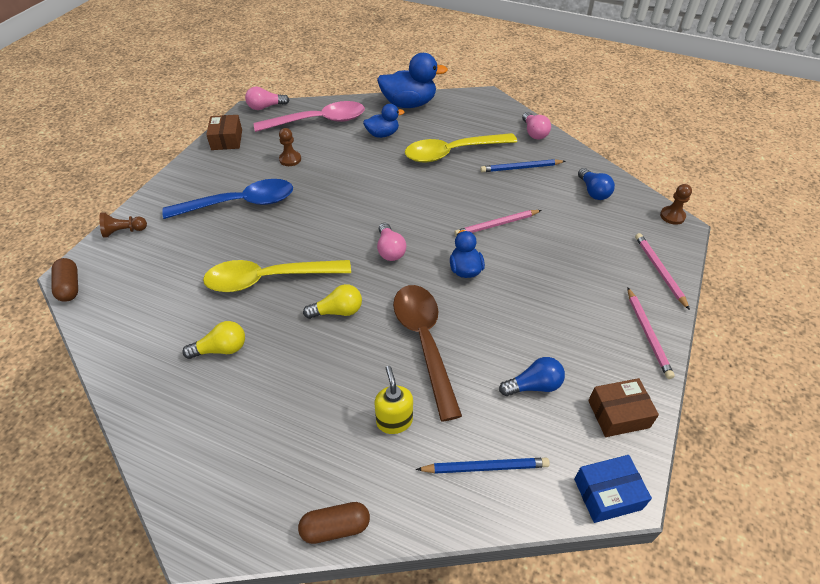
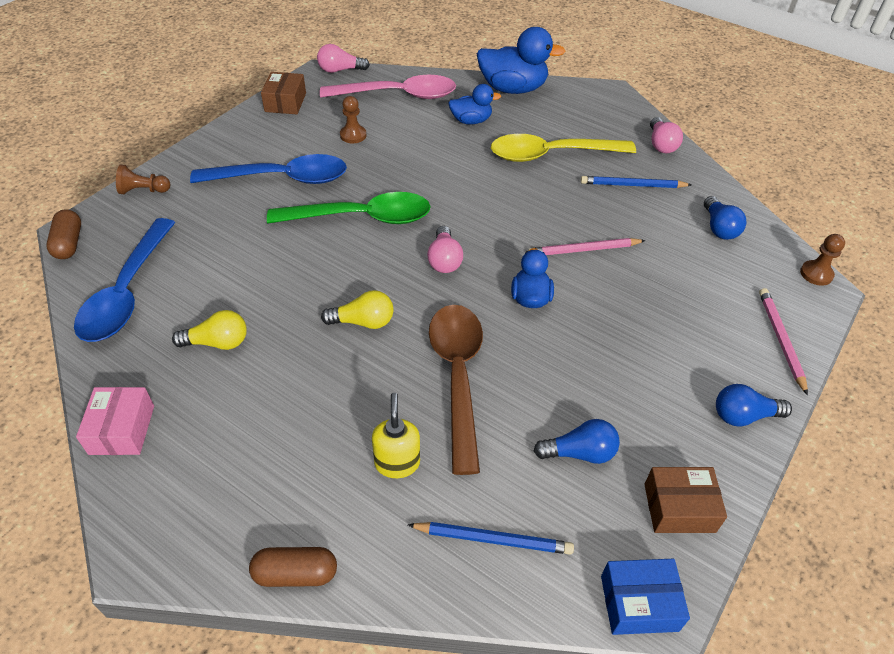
camera: 10 degrees right, 0 degrees up
(132, 320) = (127, 292): none -> blue spoon
(158, 437) = (122, 429): none -> pink box
(268, 279) = (292, 271): yellow spoon -> none
(314, 226) = (362, 217): none -> green spoon
(647, 334) = (744, 416): pink pencil -> blue light bulb

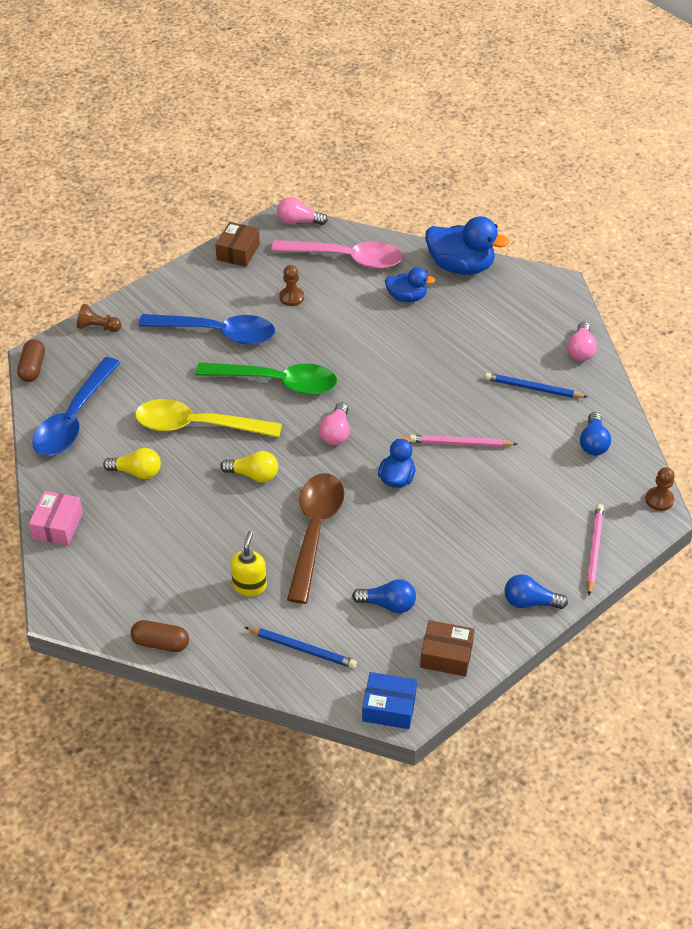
camera: 15 degrees right, 0 degrees up
(551, 155) = (469, 345): yellow spoon -> yellow spoon (197, 426)

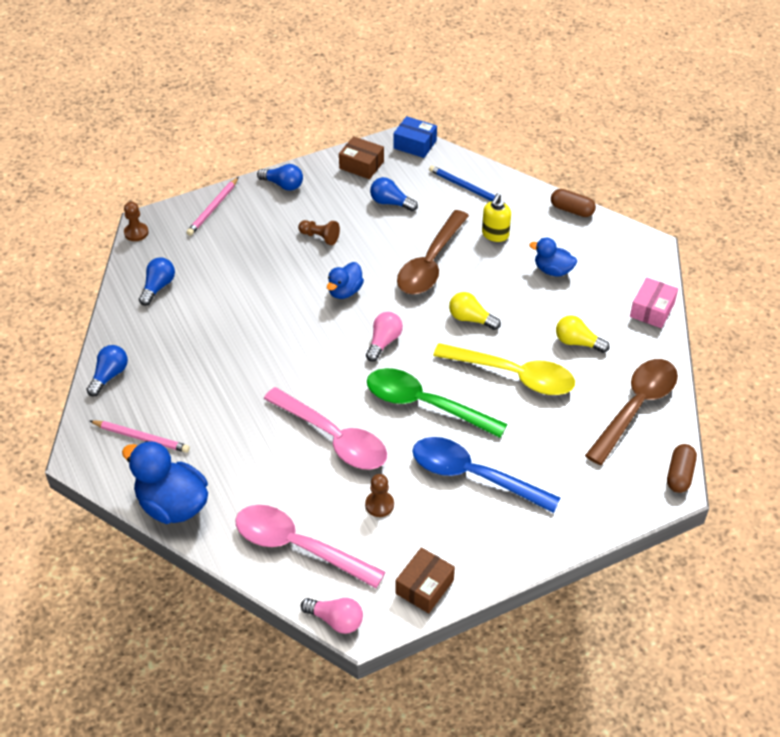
camera: 165 degrees left, 0 degrees up
(74, 419) = (635, 407): blue spoon -> brown spoon
(98, 327) = (605, 512): brown pawn -> brown pawn (320, 237)
(350, 339) = (334, 438): none -> pink spoon
(407, 297) = (252, 476): blue duck -> blue duck (552, 270)
(461, 443) = (274, 310): pink pencil -> pink pencil (141, 438)
(533, 388) = (179, 347): blue pencil -> none
(581, 350) = (109, 376): pink light bulb -> blue light bulb

